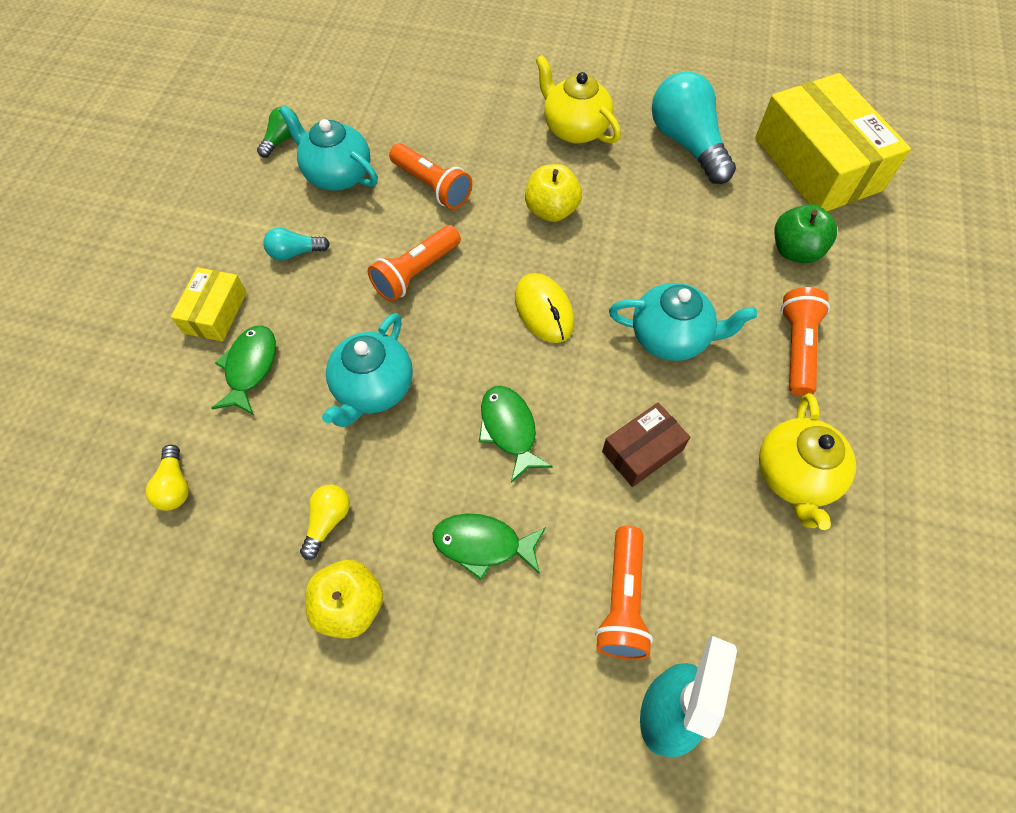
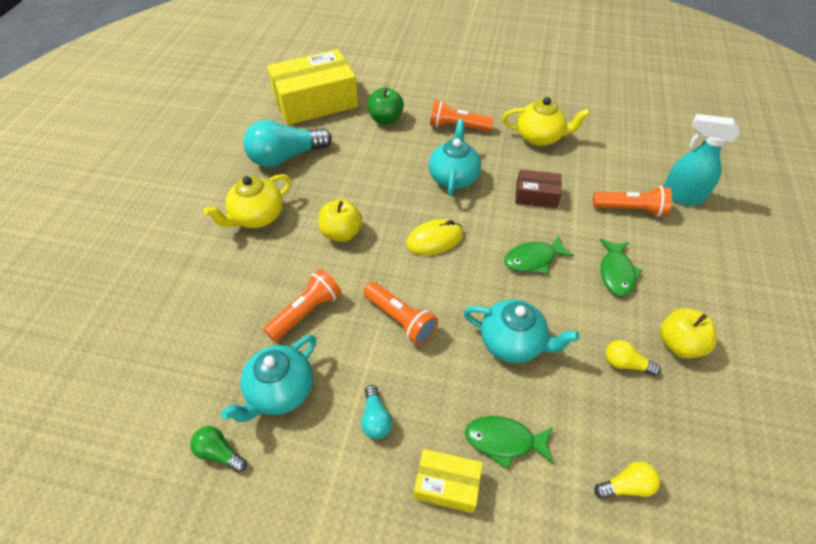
camera: 90 degrees left, 10 degrees down
(642, 451) = (536, 196): brown box -> brown box turned 45 degrees counterclockwise

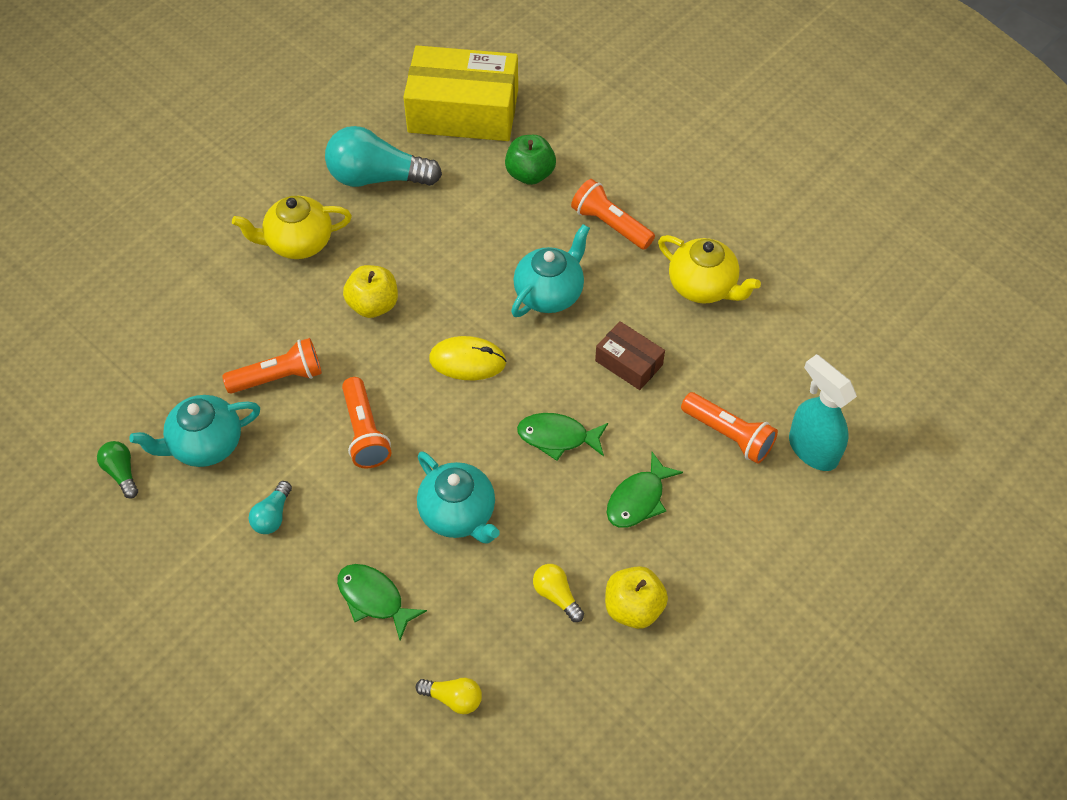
camera: 30 degrees right, 5 degrees up
(447, 484) = (293, 606): yellow box -> none

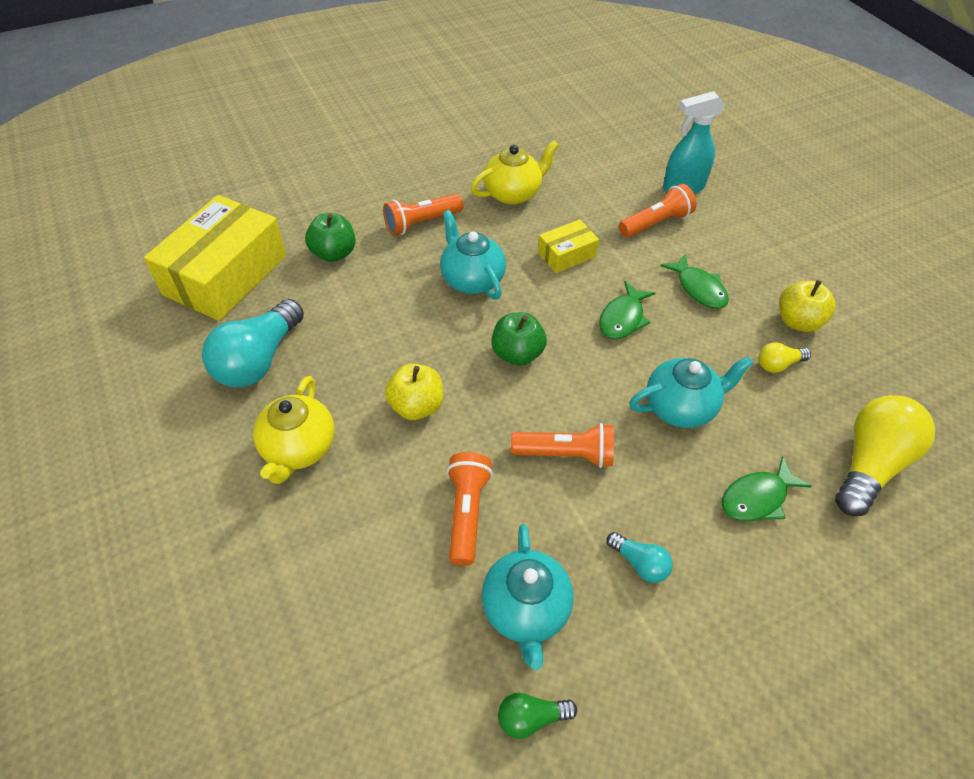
camera: 70 degrees left, 5 degrees down
(453, 698) = (869, 464): yellow light bulb -> yellow light bulb, size x2.11
(467, 361) = (517, 354): yellow mouse -> green apple
(629, 363) = (566, 255): brown box -> yellow box

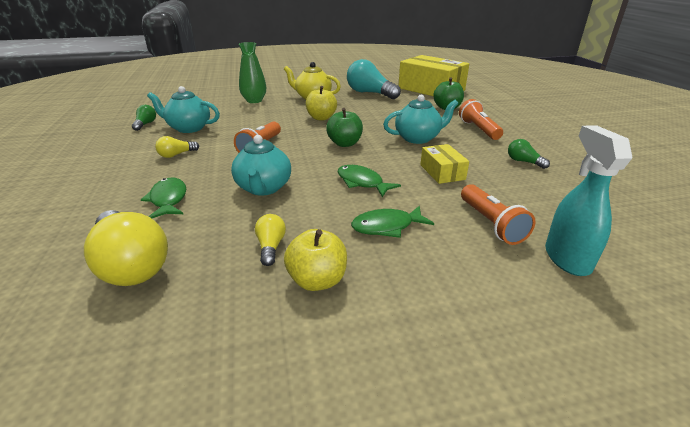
camera: 105 degrees right, 20 degrees down
(333, 556) = (254, 101): none -> green vase
(467, 512) = (249, 122): orange flashlight -> none
(513, 193) = (523, 162): yellow teapot -> green light bulb
(639, 563) = (176, 155): turquoise light bulb -> yellow light bulb

